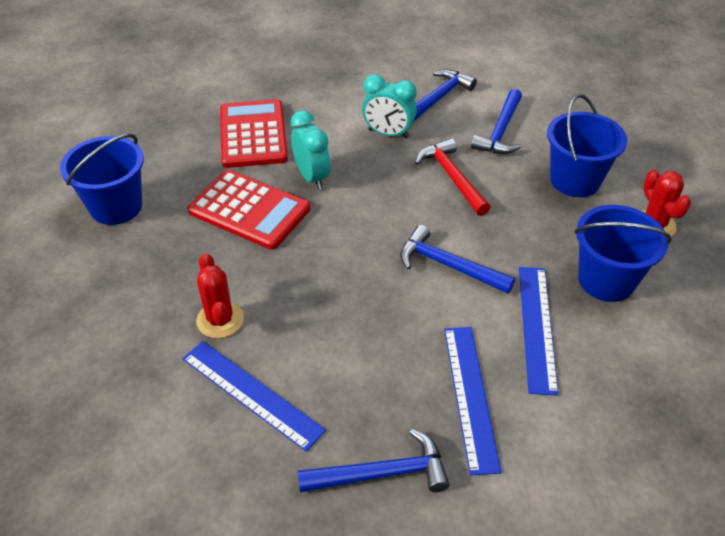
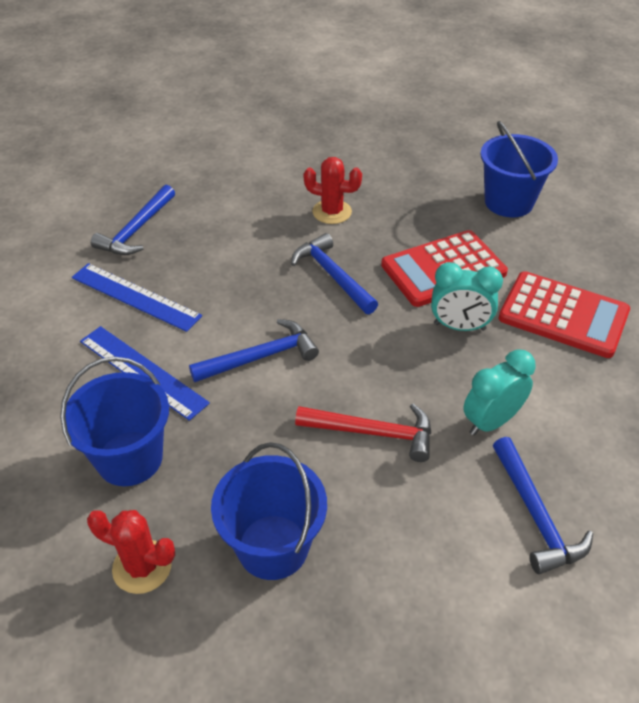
camera: 125 degrees right, 0 degrees up
(251, 393) = (254, 203): blue ruler -> none
(500, 131) = (419, 536): blue hammer -> blue hammer (332, 275)

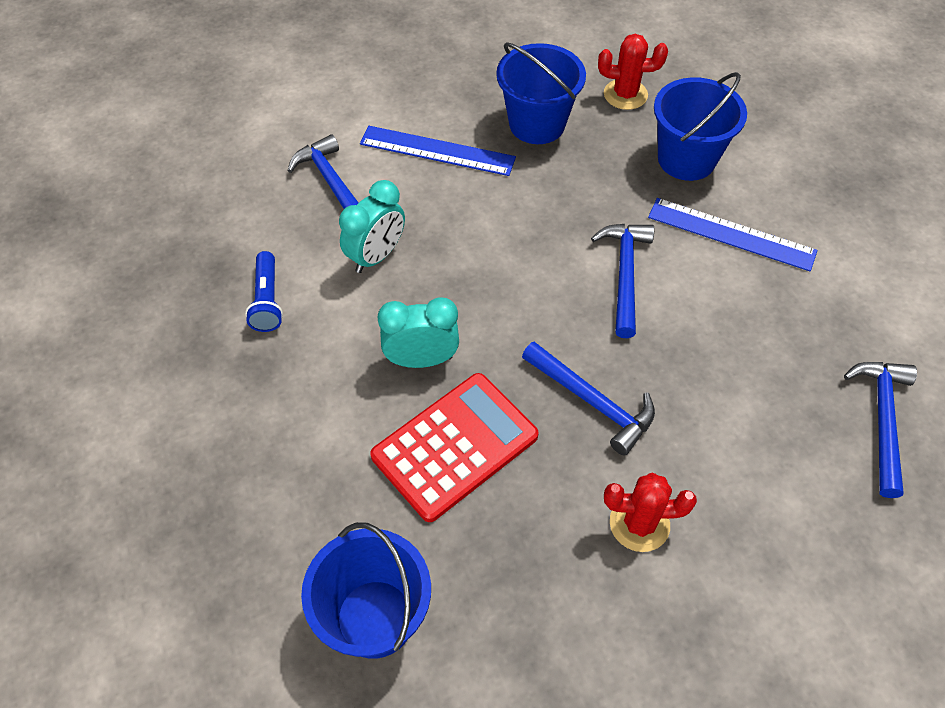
camera: 165 degrees right, 10 degrees up
(135, 297) = (804, 317): blue ruler -> blue ruler (437, 150)
(261, 357) = (624, 274): blue hammer -> blue hammer turned 135 degrees clockwise
(373, 433) = (485, 222): red hammer -> none
(563, 315) = (298, 405): red calculator -> none
(599, 401) = (267, 300): none -> blue flashlight

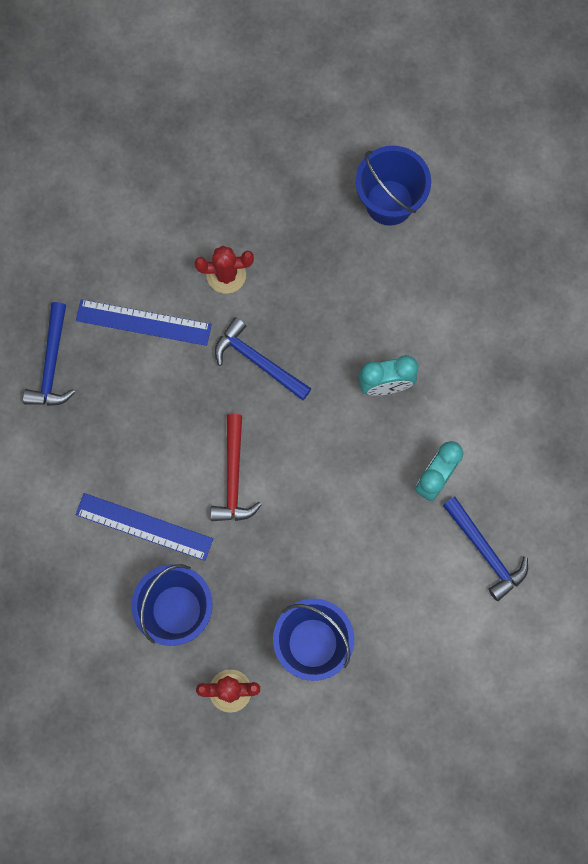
camera: 175 degrees right, 20 degrees up
(267, 300) = (513, 428): blue flashlight -> none
(437, 150) = (400, 601): blue ruler -> blue ruler (143, 323)
(455, 446) = (353, 319): red calculator -> none
(624, 274) = (233, 477): blue hammer -> red hammer

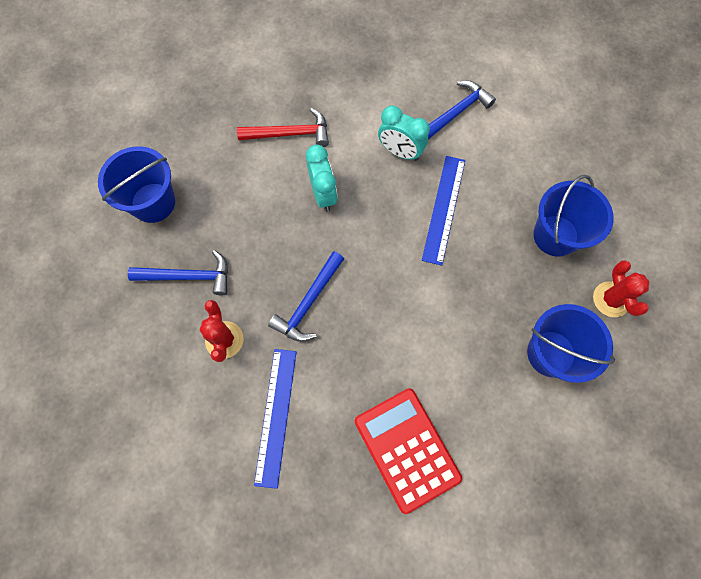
camera: 95 degrees left, 5 degrees down
(52, 364) = (325, 508): blue hammer -> blue hammer (188, 276)
(97, 446) = (406, 449): none -> red calculator
(144, 526) = (478, 392): blue ruler -> blue ruler (443, 209)
(233, 477) = (420, 314): red hammer -> red hammer (290, 134)

